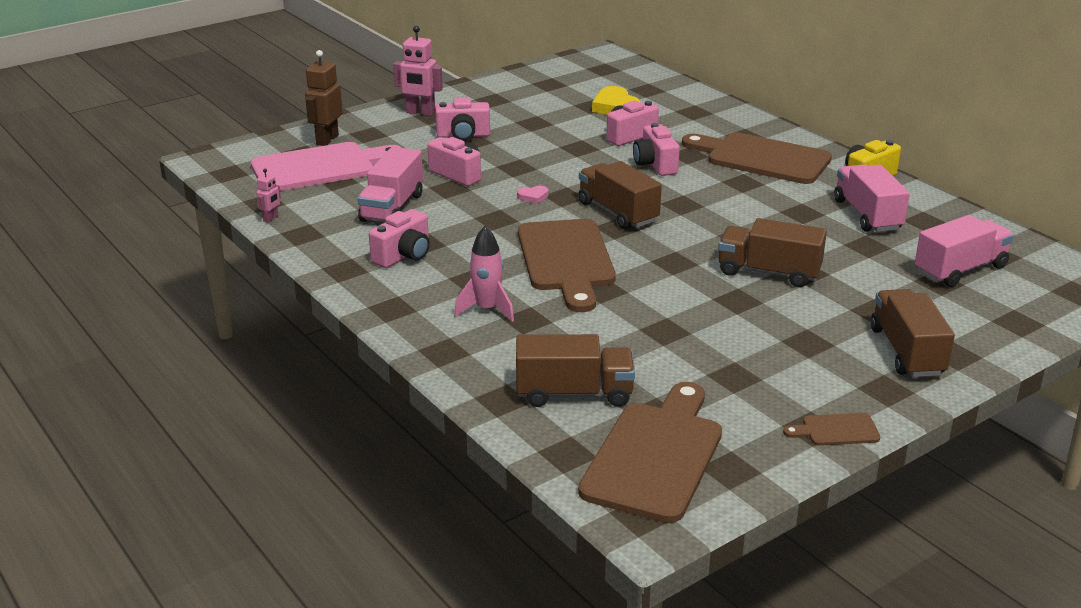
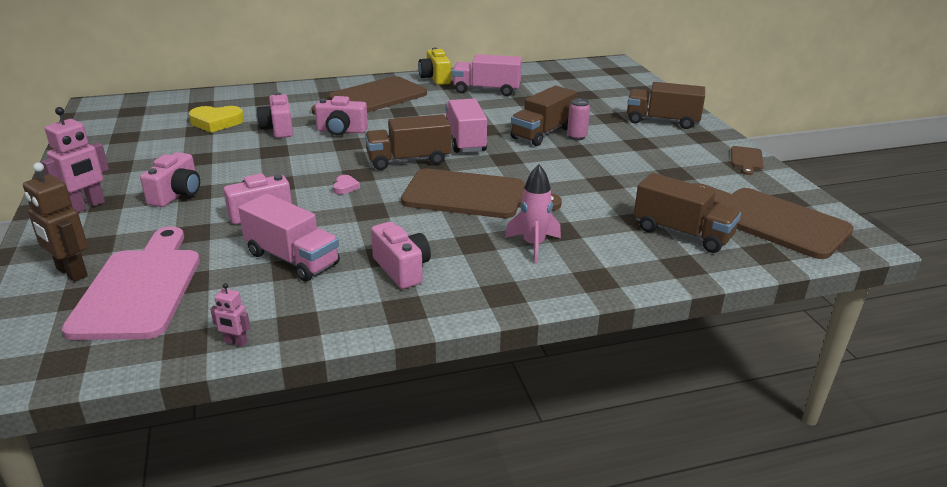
camera: 70 degrees left, 0 degrees up
(271, 218) = (236, 342): pink robot -> pink robot turned 150 degrees clockwise
(574, 393) = (682, 233): brown truck -> brown truck turned 105 degrees clockwise
(781, 296) = (576, 137): none -> pink can
(960, 270) = (573, 86): pink truck -> pink truck (464, 141)

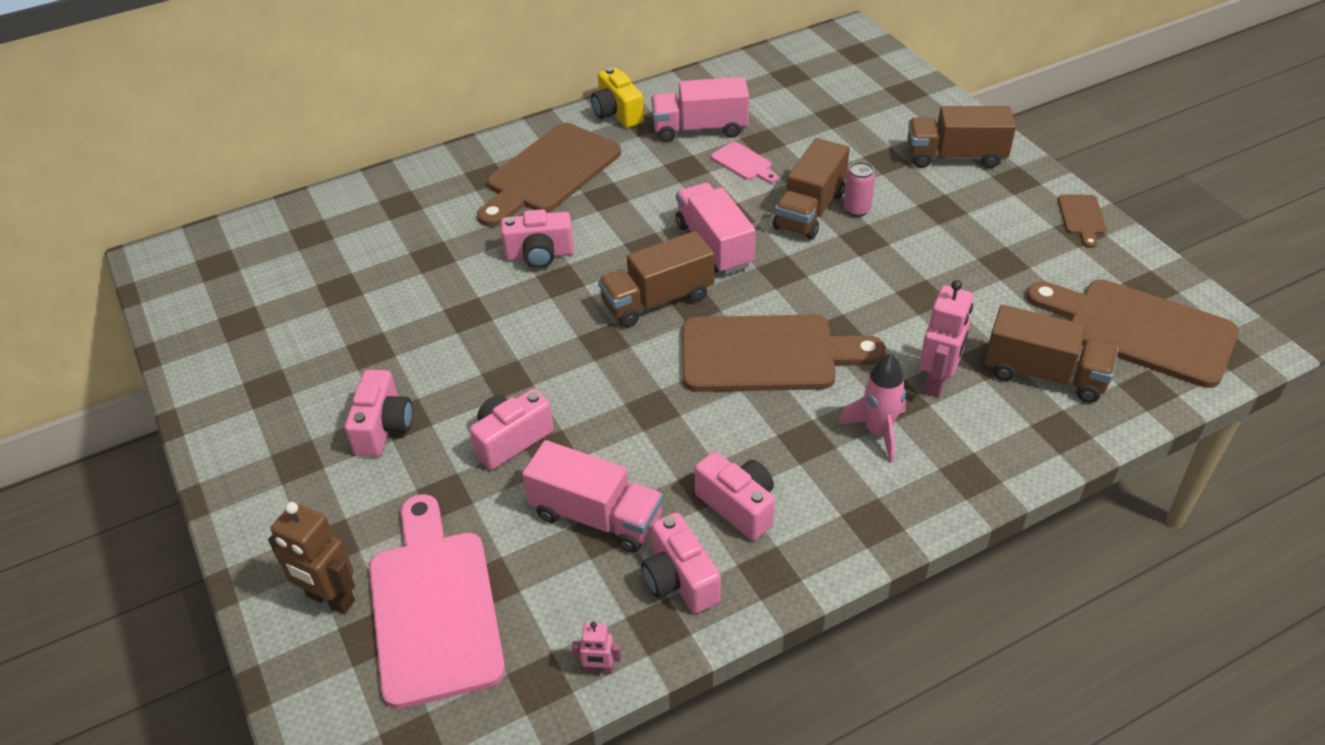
camera: 10 degrees left, 15 degrees up
(87, 206) = (275, 474): pink robot -> pink robot (937, 382)
(216, 122) = (355, 268): yellow heart -> none
(278, 129) = (450, 266): pink camera -> pink camera (679, 580)
(345, 187) = (599, 369): pink heart -> none
(508, 108) = (744, 163): none -> pink cutting board

